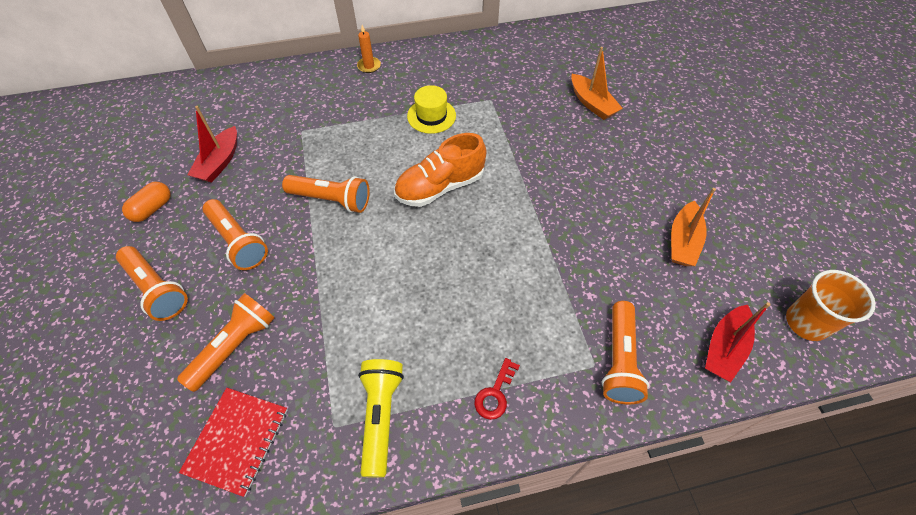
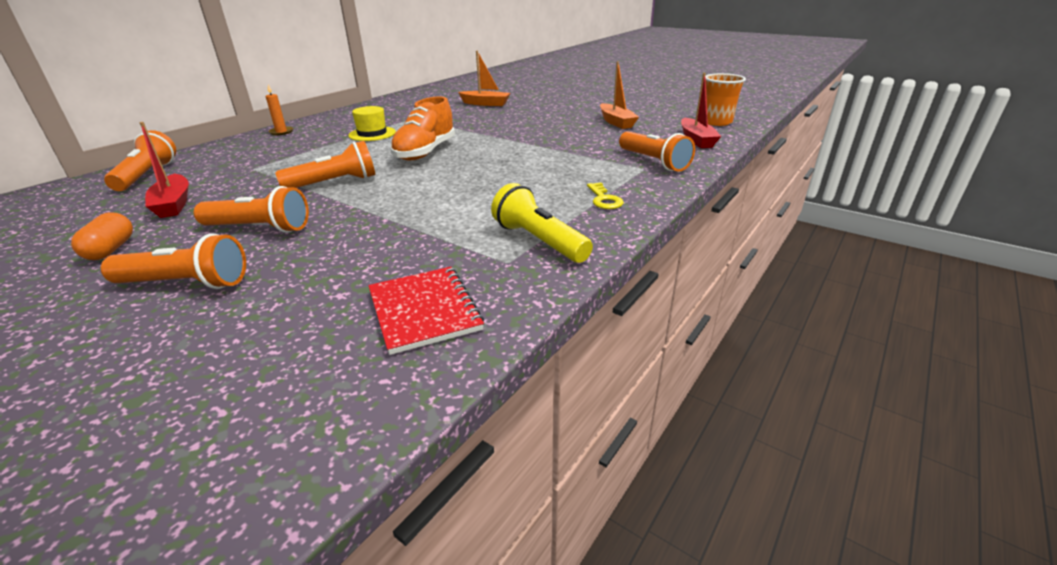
camera: 40 degrees left, 25 degrees down
(234, 346) = (339, 271): orange flashlight -> orange flashlight (147, 175)
(495, 393) = (604, 199): red key -> yellow key

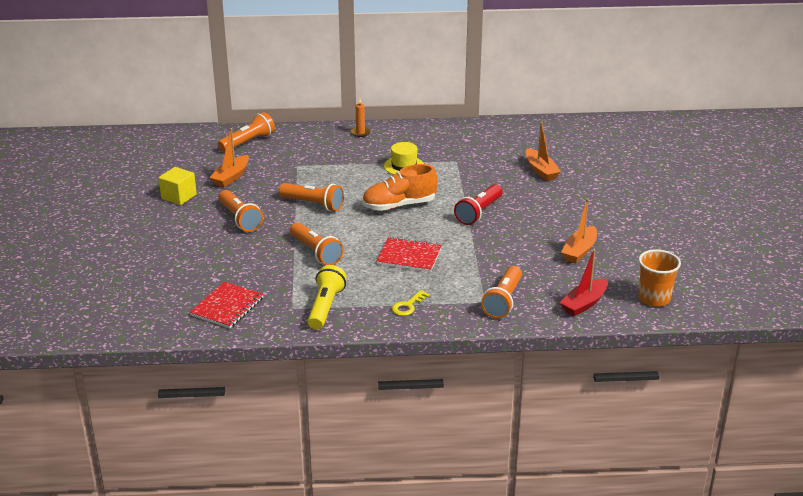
camera: 50 degrees right, 0 degrees up
(111, 249) = (179, 197): orange capsule -> yellow cube
(173, 204) = (231, 177): red boat -> orange boat
(186, 283) = (179, 236): orange flashlight -> orange flashlight (316, 252)
(500, 132) = (479, 213): none -> red flashlight
(516, 173) = (409, 256): none -> red notebook

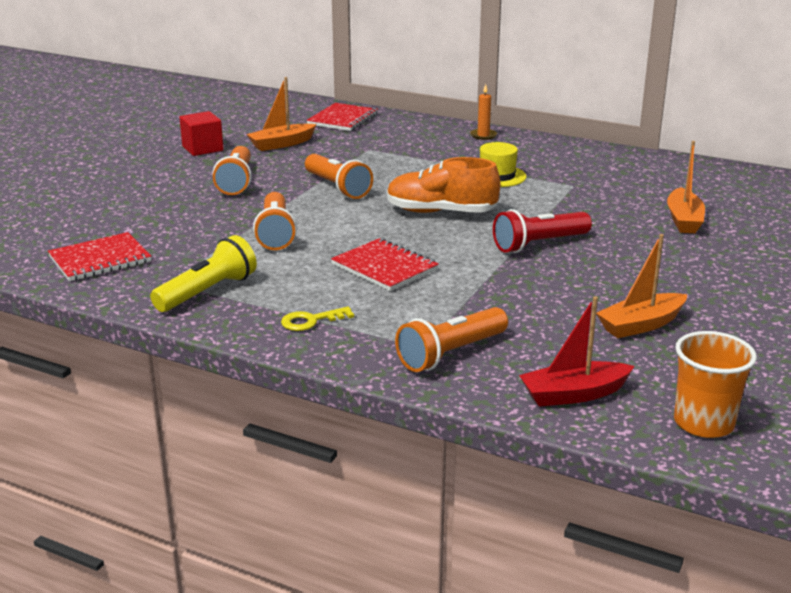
camera: 30 degrees right, 5 degrees down
(179, 197) = (202, 149): yellow cube -> red cube
(248, 142) = (343, 119): orange flashlight -> red notebook

